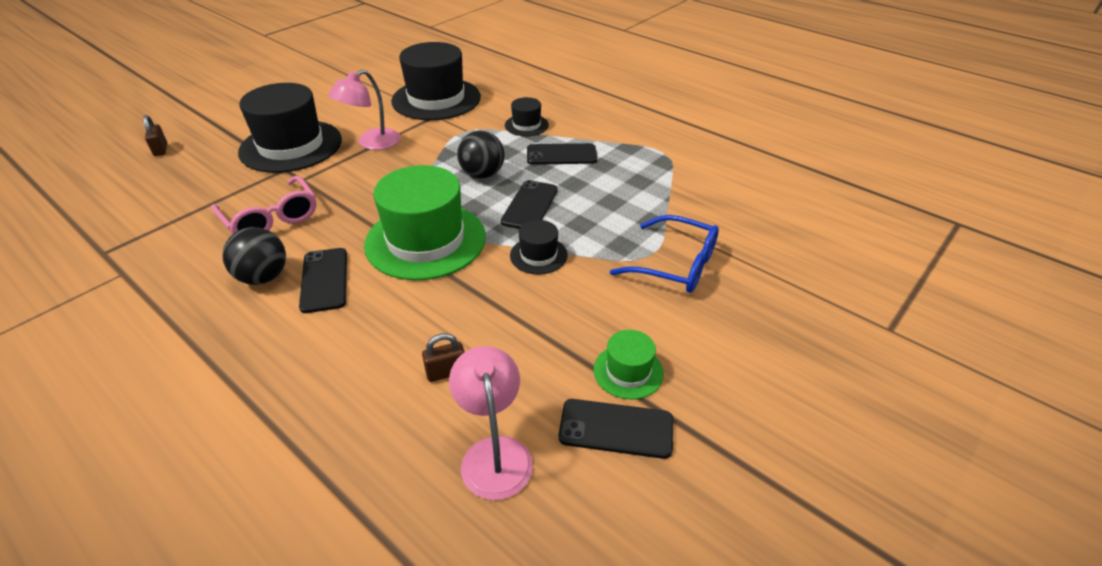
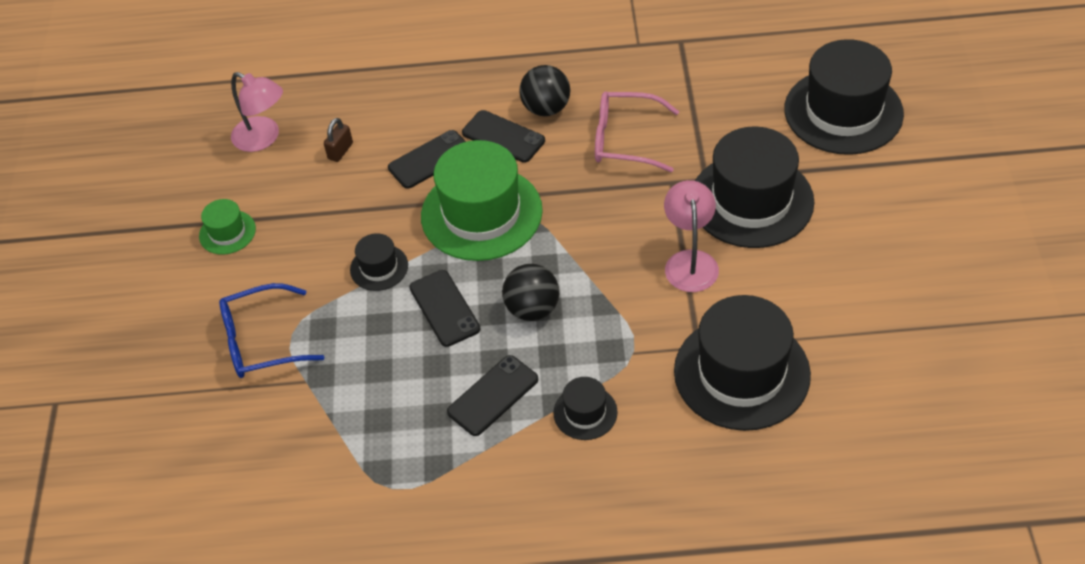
camera: 140 degrees right, 10 degrees up
(160, 150) = (843, 111): brown padlock -> black hat
(616, 428) = (206, 196): black phone -> black phone (430, 160)

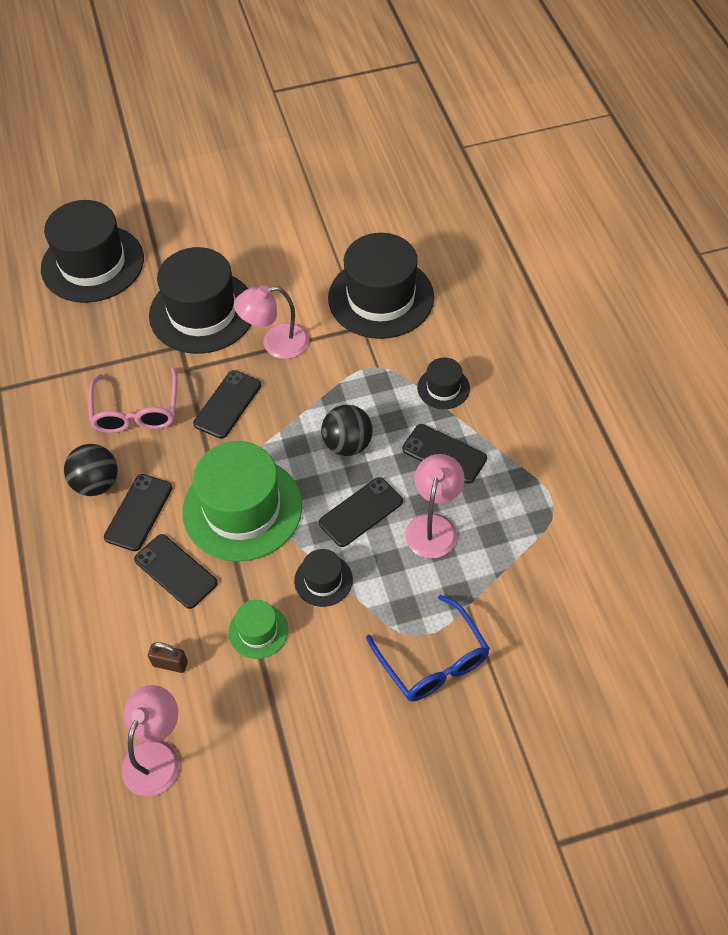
camera: 105 degrees left, 5 degrees up
(227, 232) = (301, 745): green hat -> green hat (258, 631)
(406, 369) = (433, 526): none -> pink lamp
(614, 212) = (228, 404): none -> black phone

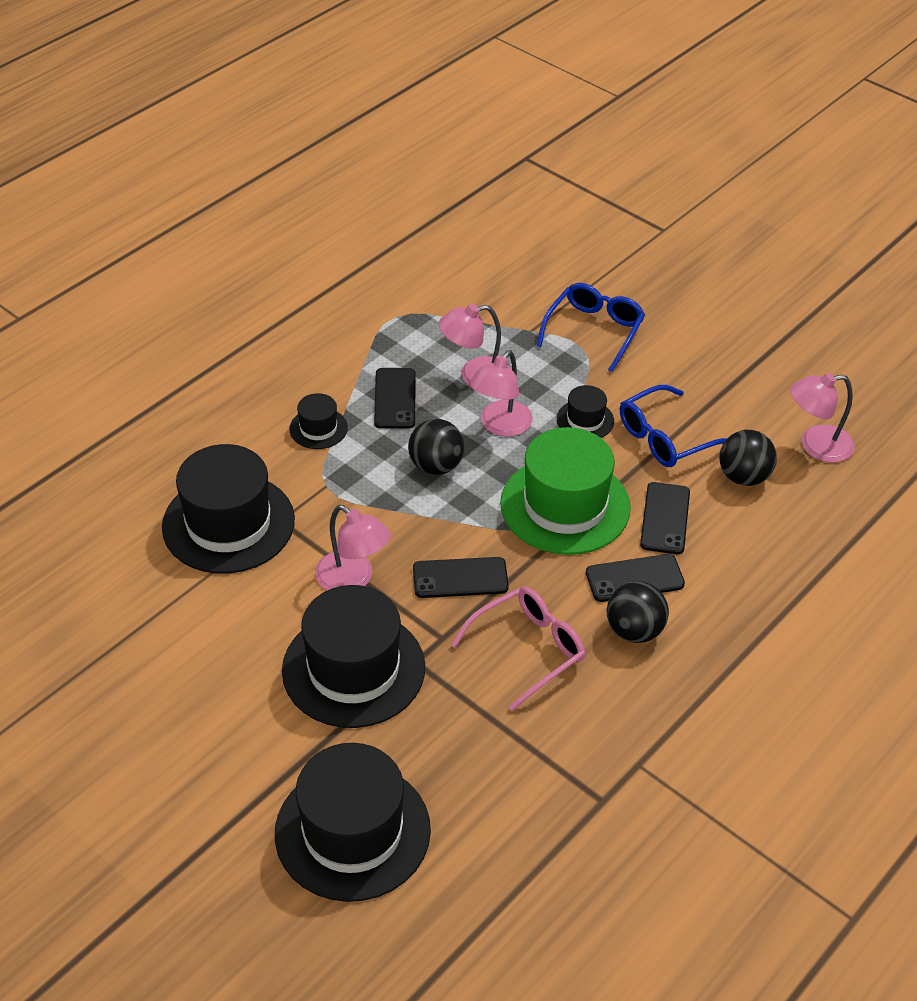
camera: 125 degrees left, 10 degrees down
(170, 663) = (743, 477): brown padlock -> black ball
(258, 631) = (665, 438): green hat -> blue glasses
(361, 512) = (500, 426): black phone -> pink lamp

